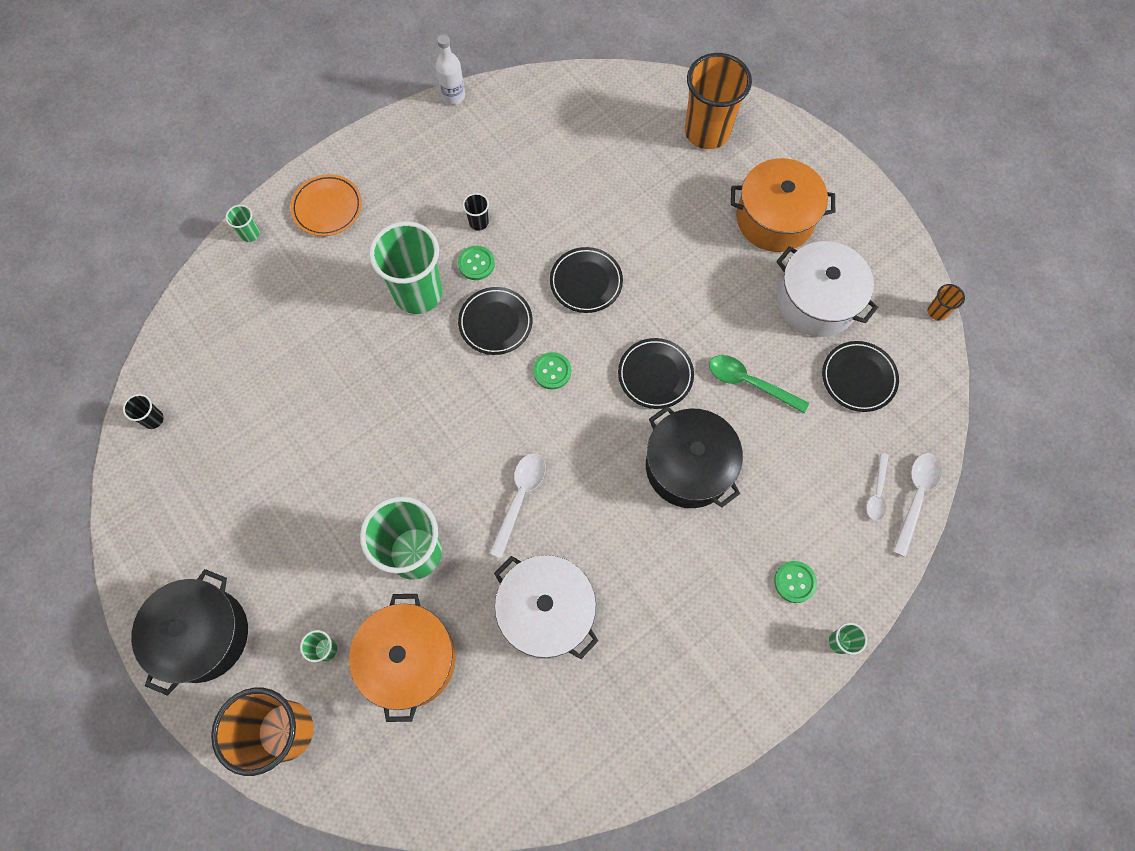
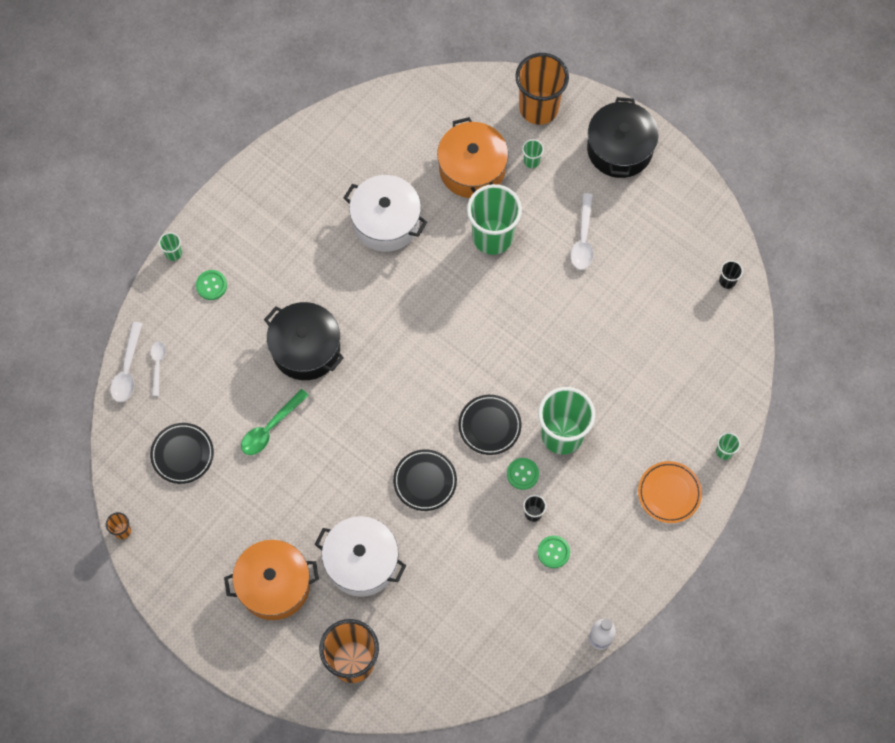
camera: 165 degrees right, 0 degrees up
(520, 498) = (428, 294): white spoon -> white spoon (583, 238)
(552, 371) = (431, 397): green button -> green button (553, 552)
(655, 375) = (348, 415): black plate -> none
(749, 383) = (270, 428): green spoon -> green spoon turned 120 degrees clockwise
(816, 301) = (226, 514): white pot -> white pot (361, 561)

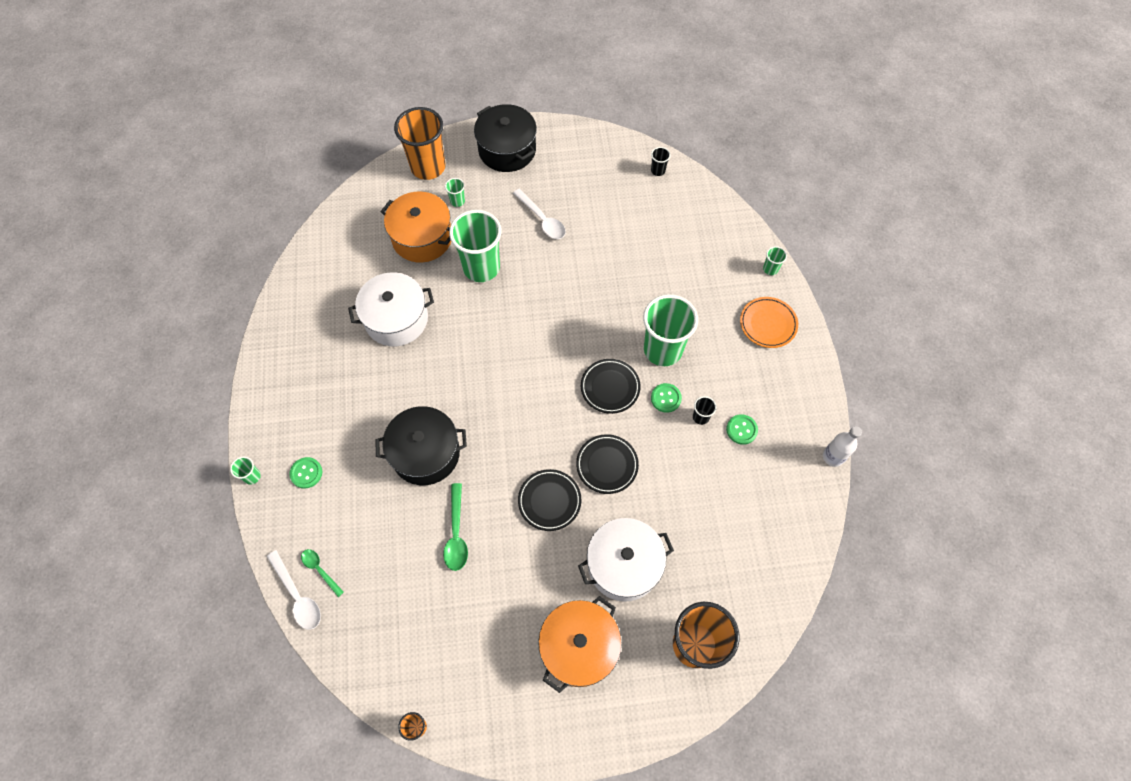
camera: 45 degrees left, 5 degrees down
(158, 365) = (320, 570): white spoon -> green spoon
(182, 454) = (407, 618): black plate -> black plate (549, 501)

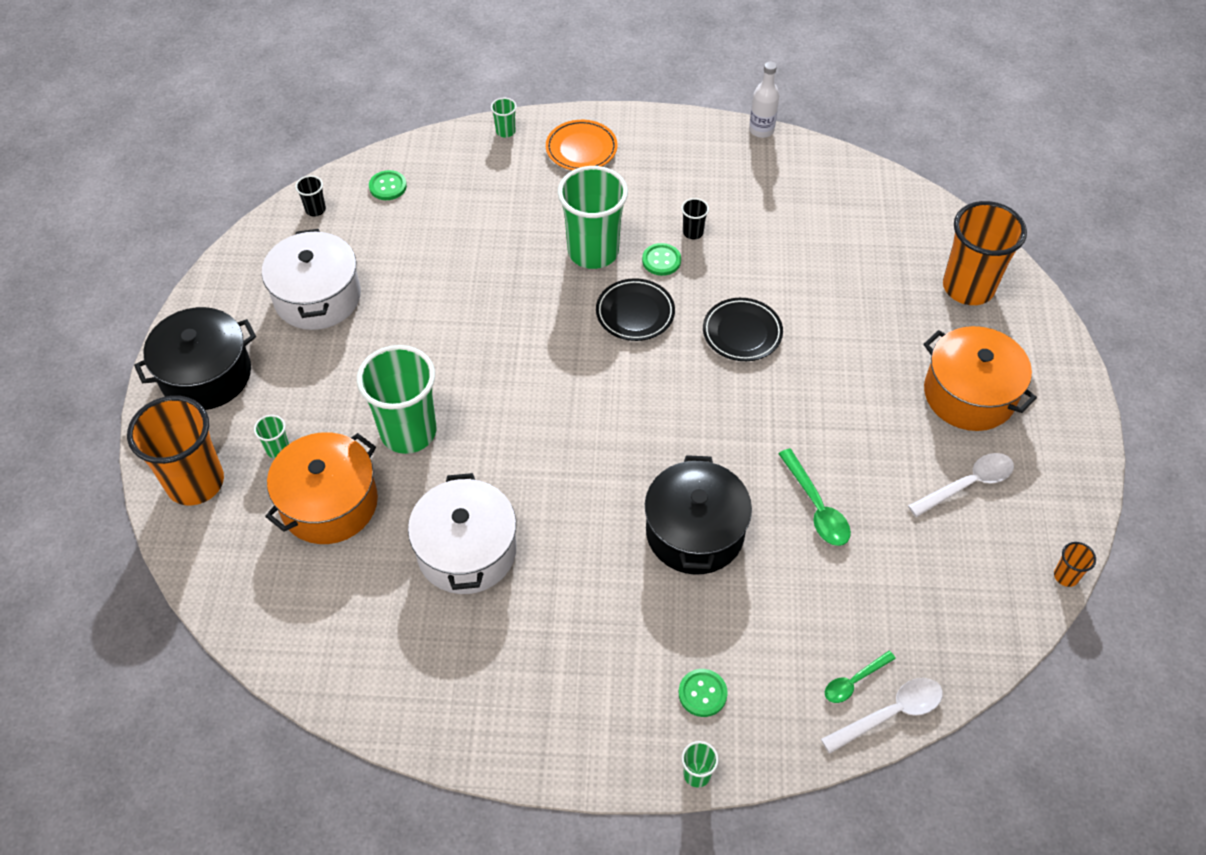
camera: 80 degrees left, 10 degrees down
(456, 533) = (816, 507): green spoon -> green spoon turned 60 degrees clockwise
(542, 219) = (350, 349): white spoon -> white spoon (967, 484)
(549, 501) = (782, 398): black plate -> none
(623, 565) = (872, 336): white pot -> white pot (317, 297)
(741, 430) = (716, 199): green button -> green button (388, 186)

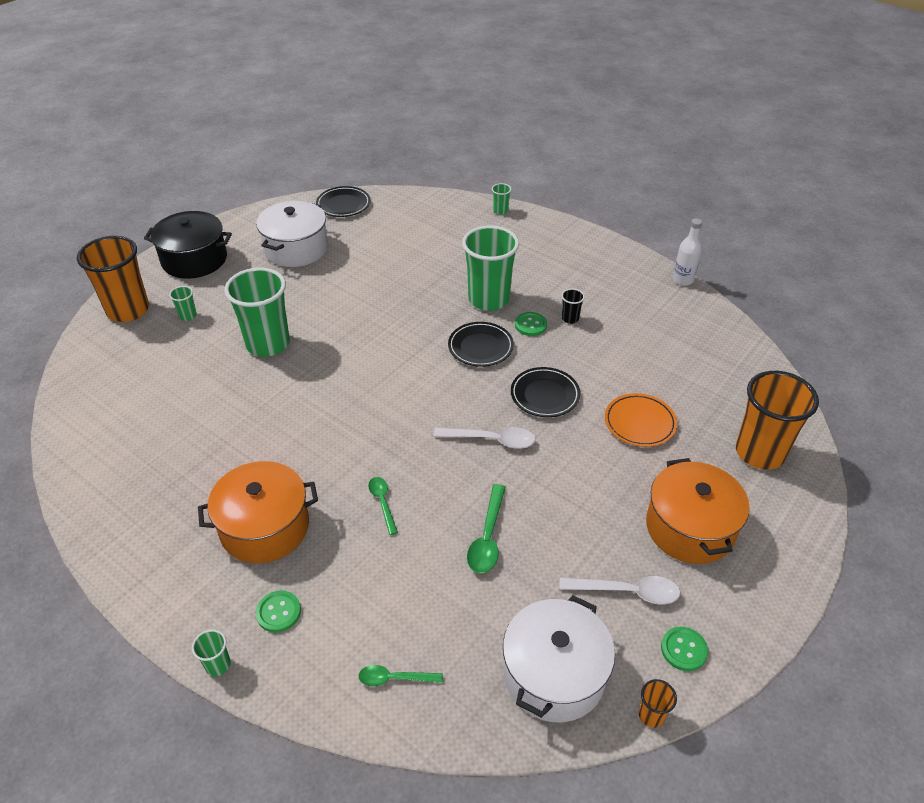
camera: 35 degrees right, 10 degrees down
(315, 210) = (343, 205): black cup -> black plate
(329, 503) = (182, 359): orange pot -> orange pot (265, 527)
(388, 186) = (397, 210): green button -> green button (683, 649)
(466, 551) = (228, 429): white pot -> white pot (554, 674)
(581, 149) = (541, 239): orange plate -> orange plate (639, 423)
(695, 532) = (383, 503): black pot -> green spoon
(890, 714) = (398, 722): white spoon -> white spoon (491, 440)

